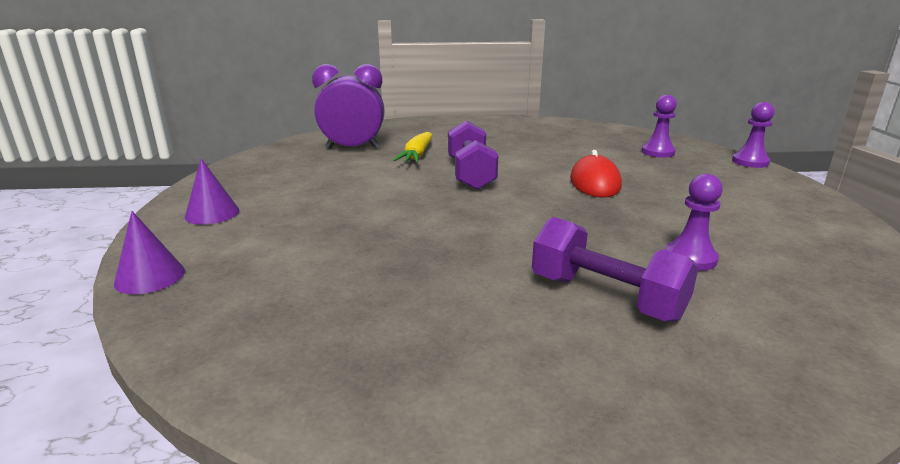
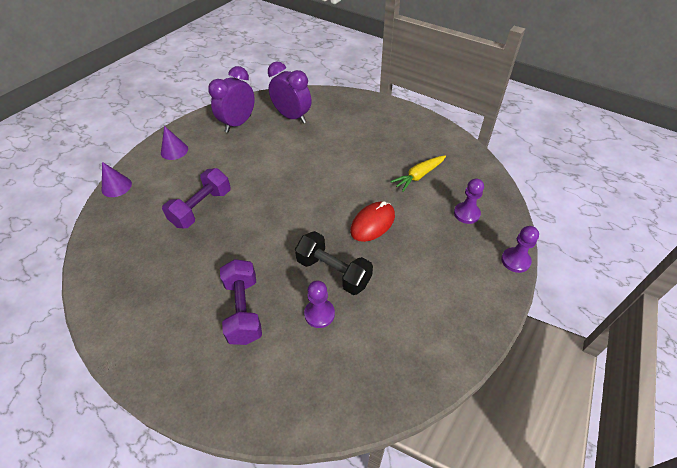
camera: 40 degrees right, 25 degrees up
(283, 169) = (238, 124): none -> purple clock
(417, 155) = (315, 142): yellow carrot -> yellow carrot (419, 176)
(470, 174) = (317, 177): purple dumbbell -> purple dumbbell (201, 208)
(633, 225) = (333, 272): none -> black dumbbell

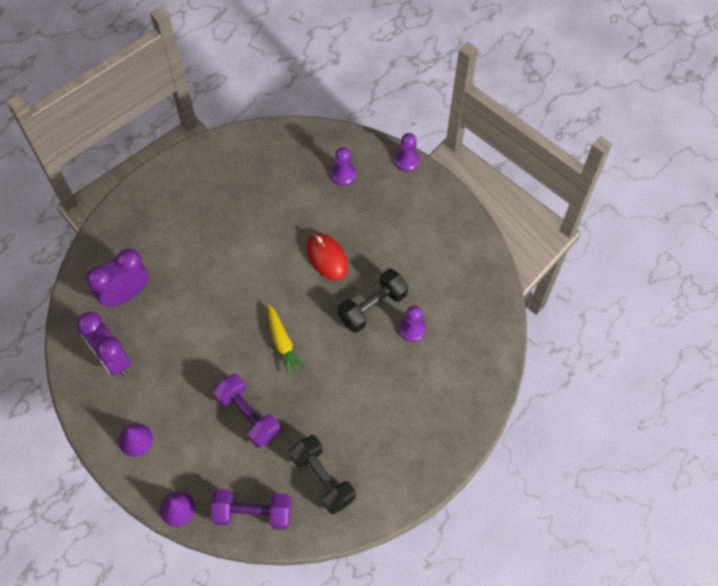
camera: 75 degrees left, 15 degrees up
(143, 276) = (323, 478): none -> black dumbbell
(243, 310) = (389, 390): purple dumbbell -> purple dumbbell (253, 513)
(419, 176) = (279, 195): yellow carrot -> yellow carrot (283, 343)

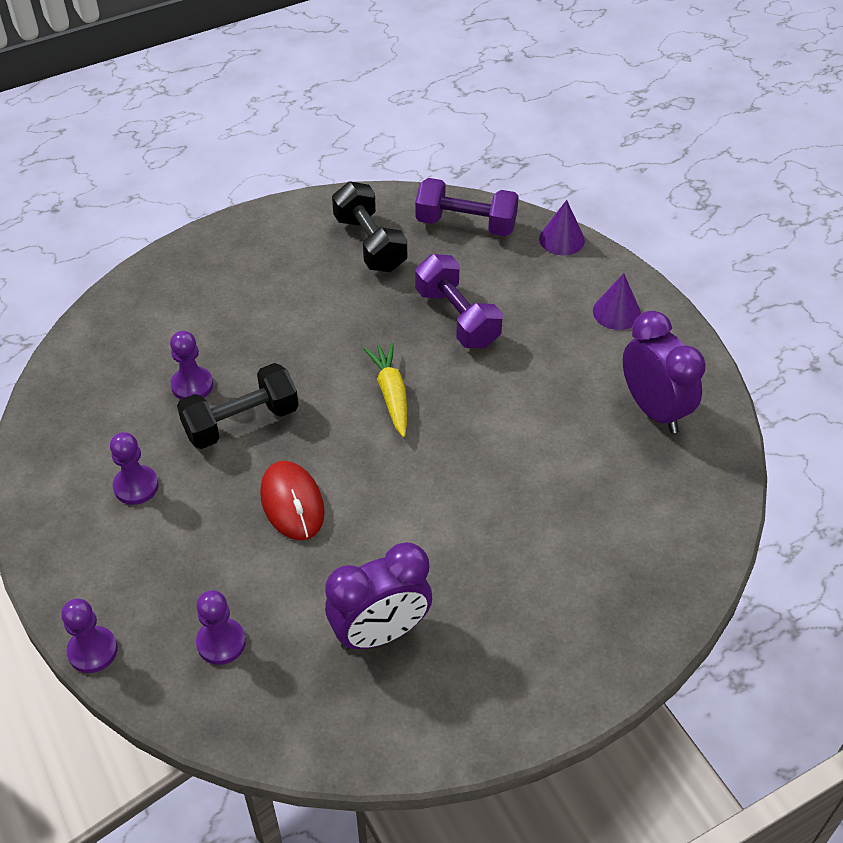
camera: 170 degrees left, 15 degrees down
(126, 294) = (635, 496): purple clock -> purple clock (380, 633)
(420, 253) = (136, 486): none -> purple pawn

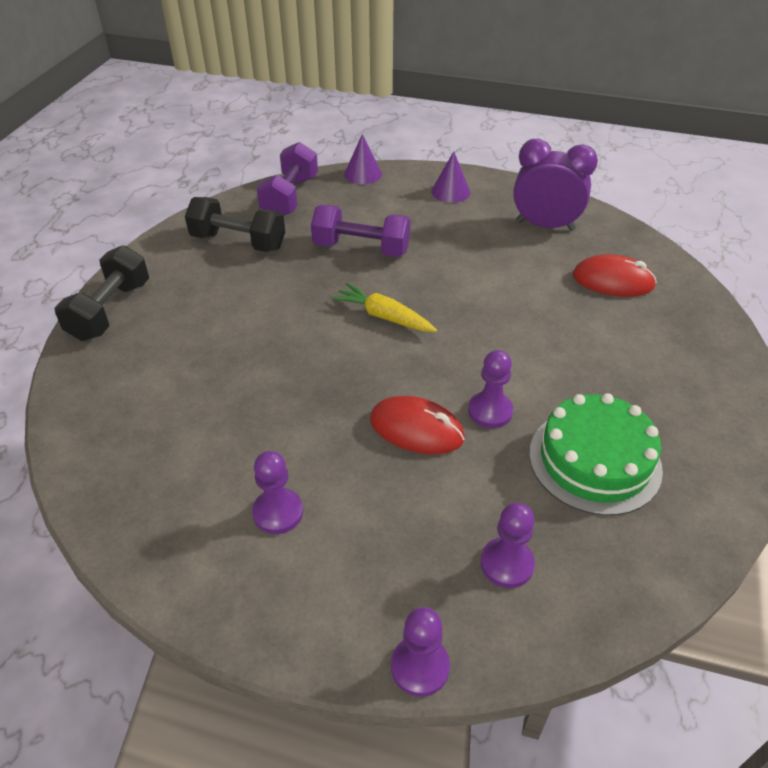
camera: 45 degrees left, 5 degrees down
(192, 385) = (225, 409): purple pawn -> purple pawn (490, 411)
(241, 422) = (301, 406): black dumbbell -> black dumbbell (110, 311)
(380, 633) = (594, 460): purple clock -> green cake
(466, 224) = (290, 197): purple dumbbell -> purple dumbbell turned 45 degrees counterclockwise
(632, 508) = (613, 281): none -> red mouse

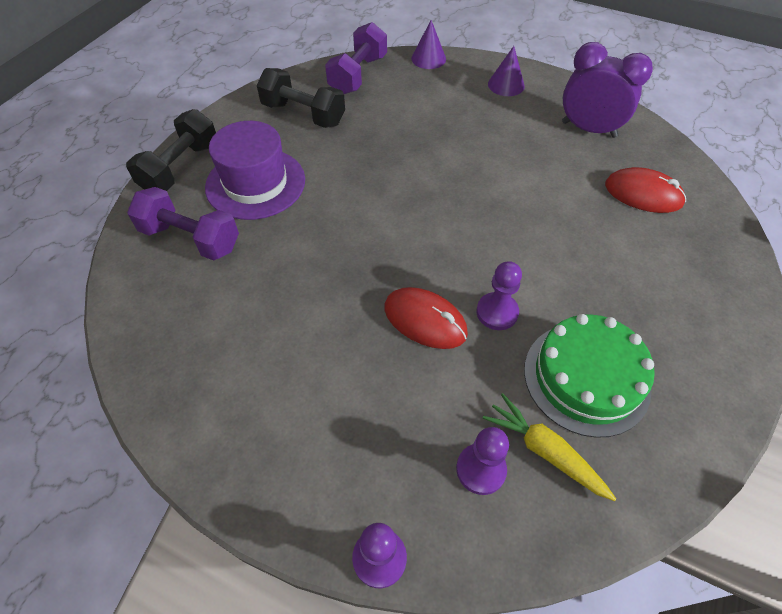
camera: 10 degrees right, 10 degrees up
(200, 317) = (255, 183): none -> purple hat
(278, 512) = (284, 384): purple pawn -> none
(361, 248) = (411, 133): purple dumbbell -> purple dumbbell (191, 238)
(384, 316) = (418, 204): yellow carrot -> yellow carrot (545, 451)

